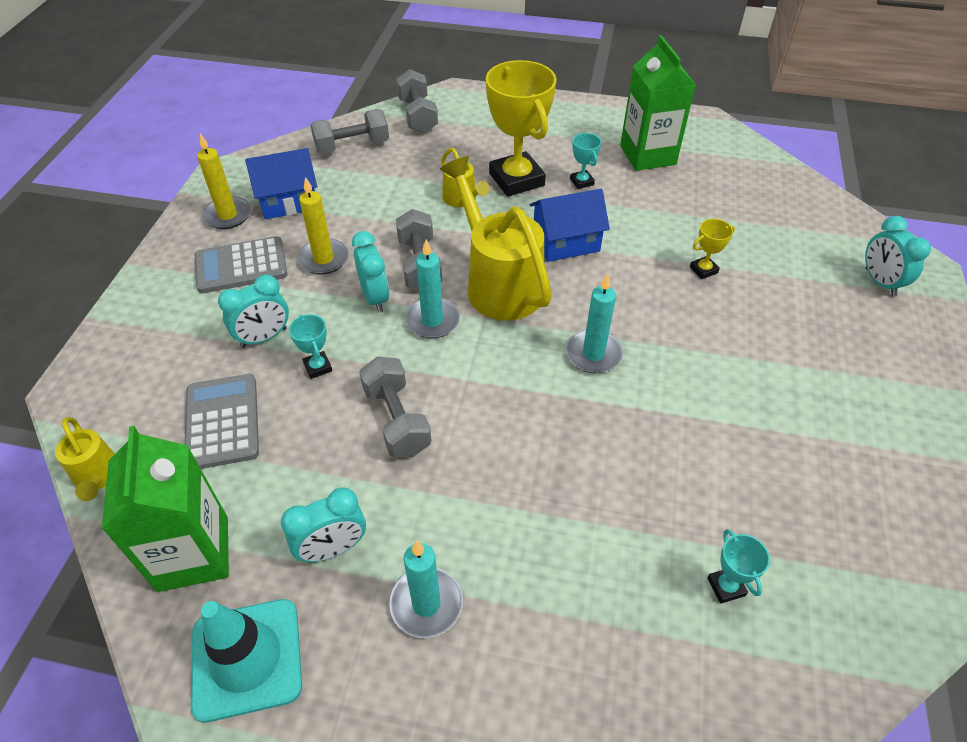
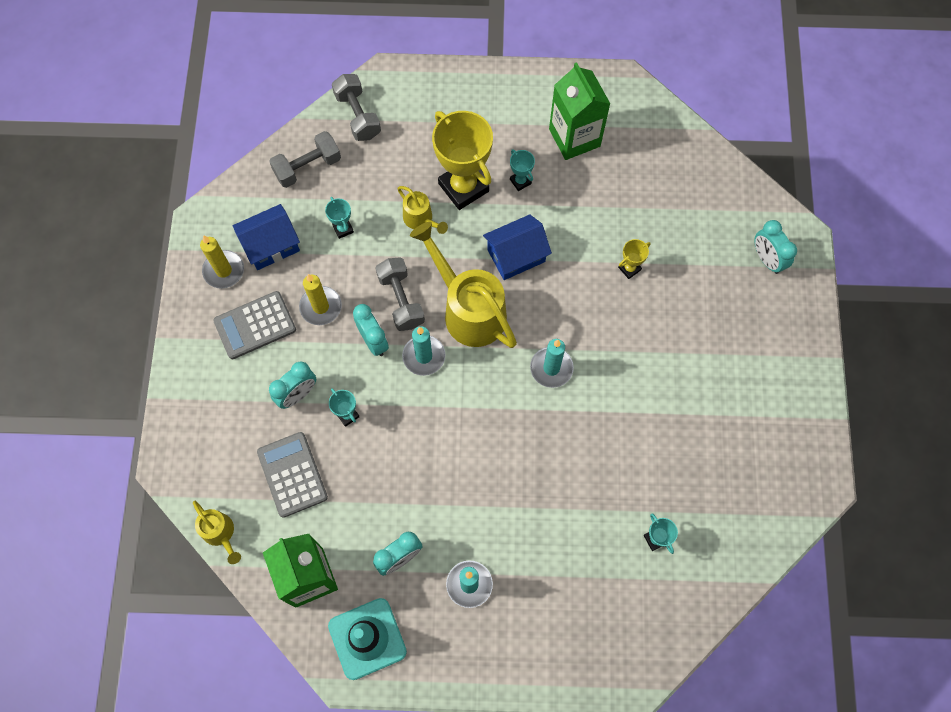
camera: 10 degrees left, 20 degrees up
(373, 197) = (343, 229): none -> turquoise trophy
(397, 420) = (418, 451): grey dumbbell -> none

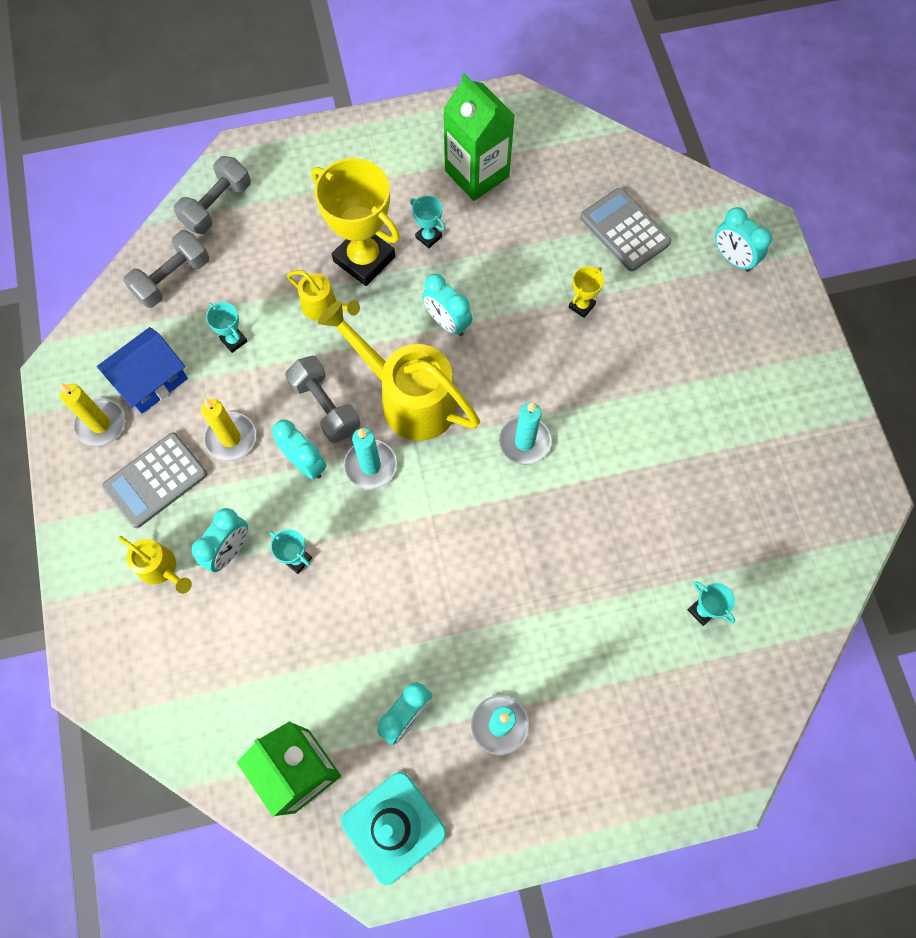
camera: 15 degrees left, 0 degrees up
(221, 534) = (177, 747): yellow watering can -> yellow watering can (161, 569)
(292, 474) = (248, 649): grey calculator -> grey calculator (624, 230)
(358, 115) = (217, 206): grey dumbbell -> grey dumbbell turned 75 degrees clockwise
(516, 255) = (447, 322): blue house -> turquoise clock

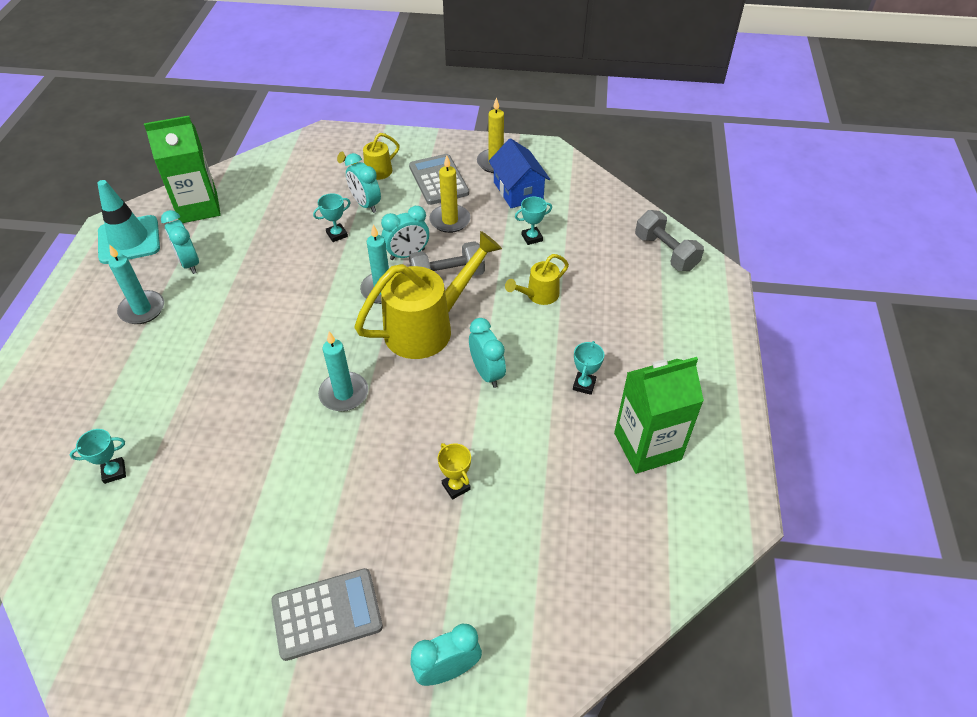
camera: 110 degrees right, 20 degrees down
(172, 279) = (602, 216): grey dumbbell -> none
(364, 259) = (577, 332): yellow trophy -> none
(428, 237) = (584, 385): turquoise trophy -> turquoise trophy turned 45 degrees counterclockwise
(447, 322) = (487, 373): turquoise clock -> turquoise clock turned 90 degrees clockwise
(624, 230) = (530, 563): grey calculator -> grey calculator (327, 614)

